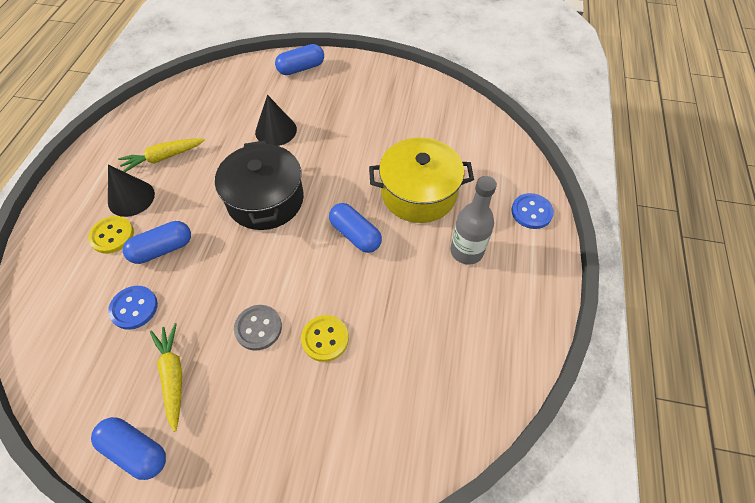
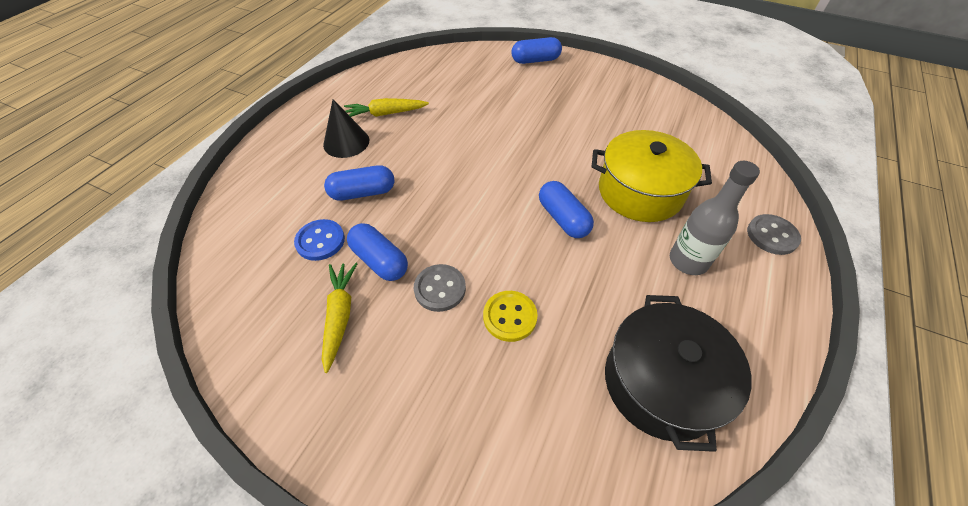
camera: 15 degrees right, 5 degrees down
(112, 235) = (319, 171): yellow button -> none
(136, 450) = (281, 383): blue capsule -> blue capsule (380, 260)
(265, 200) = (475, 168): black pot -> black pot (661, 383)
(276, 130) = (499, 109): black cone -> none
(531, 212) = (772, 235): blue button -> grey button

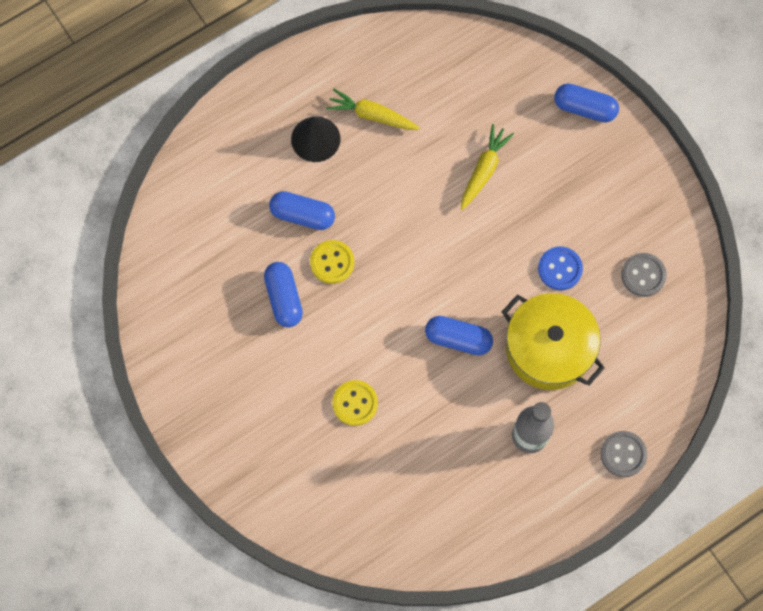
camera: 30 degrees right, 20 degrees up
(320, 241) = (245, 252): blue button -> blue button (560, 269)
(340, 316) = (233, 333): yellow carrot -> yellow carrot (484, 170)
(411, 214) = (332, 262): none -> yellow button
(440, 289) = (317, 350): grey button -> grey button (643, 275)
(563, 218) = (458, 339): blue capsule -> blue capsule turned 75 degrees counterclockwise
(661, 383) = (426, 509): black pot -> none

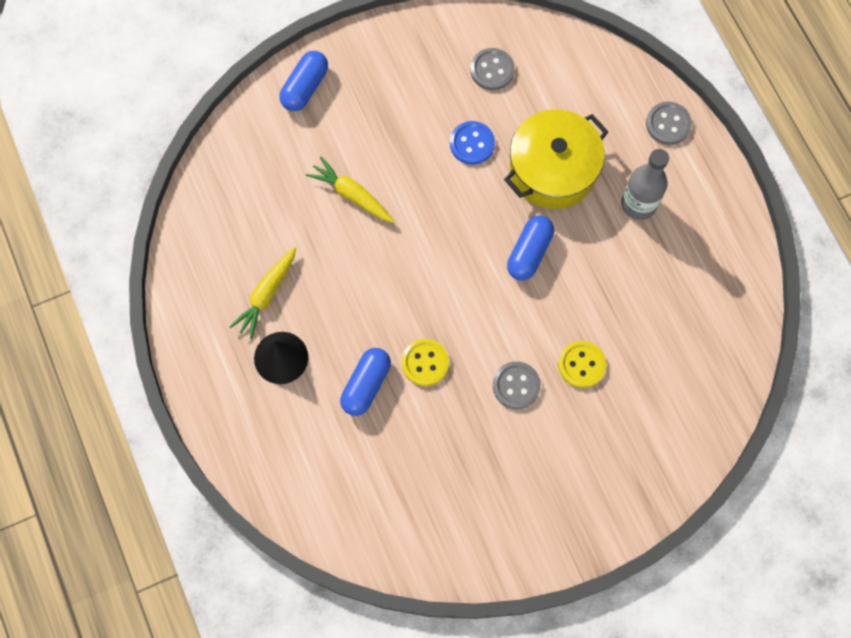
camera: 80 degrees left, 0 degrees up
(284, 298) = (456, 419): blue capsule -> none
(324, 346) = (516, 386): none -> grey button

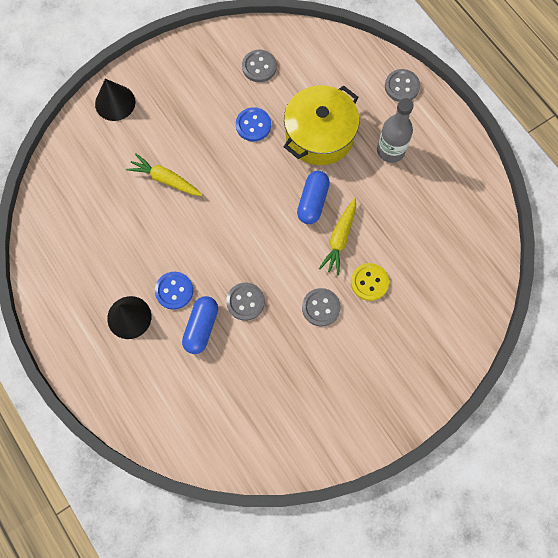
camera: 10 degrees left, 0 degrees up
(266, 295) = (110, 269): yellow carrot -> yellow carrot (339, 239)
(305, 87) = (115, 102): blue capsule -> black cone
(340, 334) = (174, 291): none -> blue button
(425, 363) = (245, 302): yellow button -> grey button

